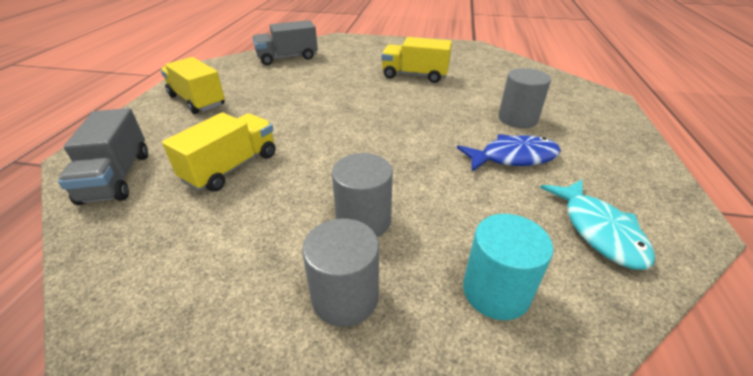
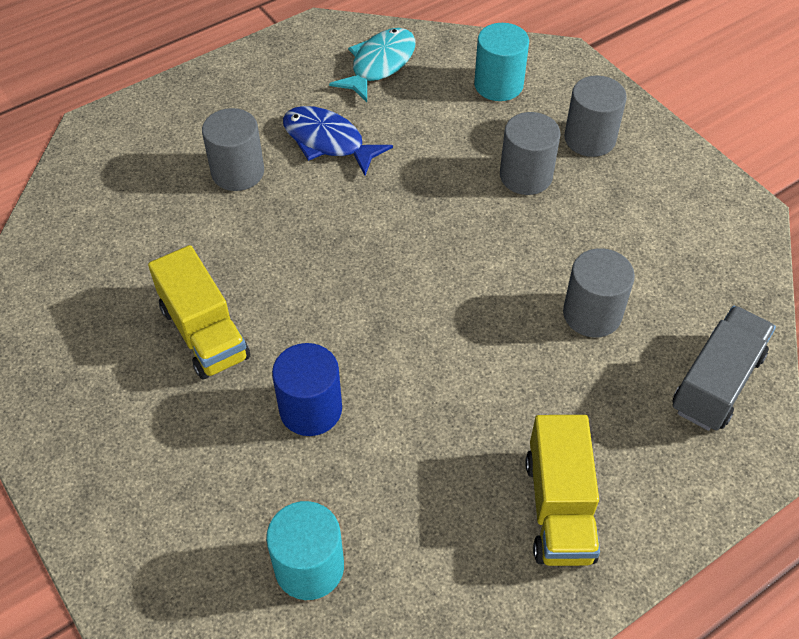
camera: 135 degrees left, 15 degrees up
(231, 167) = (592, 314): yellow truck -> grey cylinder
(287, 58) = (309, 567): grey truck -> turquoise cylinder
(339, 79) = (310, 409): none -> blue cylinder

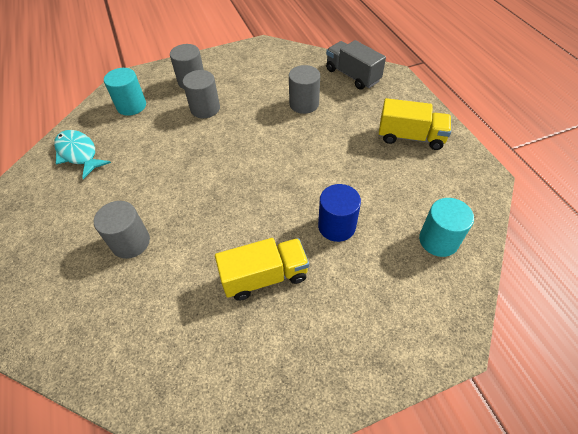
camera: 75 degrees left, 0 degrees up
(328, 141) = (131, 189): blue fish -> none

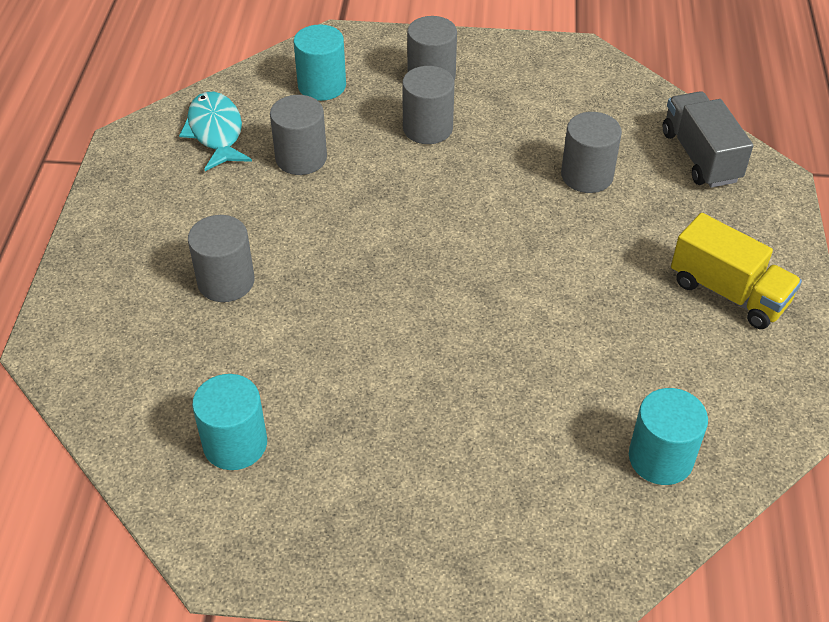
camera: 25 degrees right, 5 degrees down
(140, 150) = (301, 158): none -> grey cylinder
(192, 349) = (235, 444): none -> turquoise cylinder
(264, 277) = (376, 399): yellow truck -> none
(336, 226) = (519, 375): blue cylinder -> none

